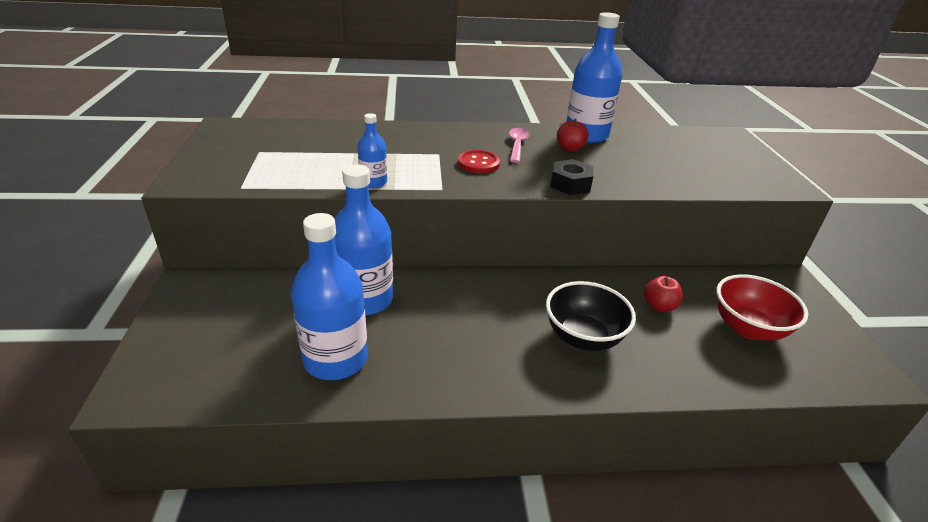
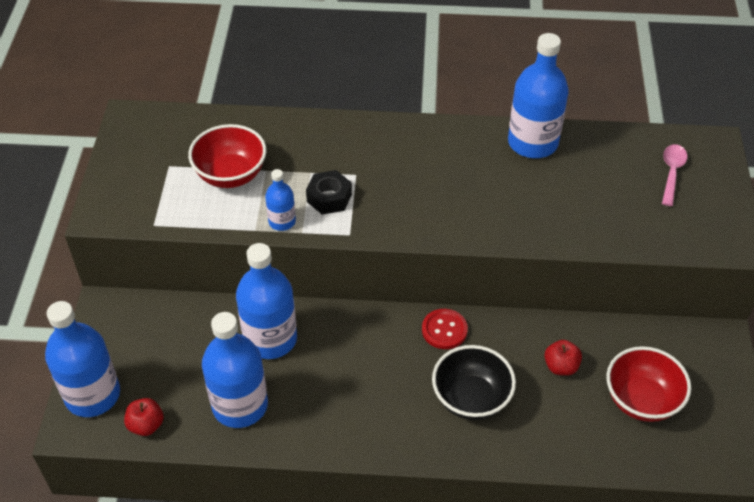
camera: 10 degrees right, 15 degrees up
(160, 360) = (92, 395): none -> blue bottle
(320, 156) = (231, 175): none -> red bowl
(478, 163) = (395, 193): red button -> red button (444, 330)
(517, 145) = (446, 161): pink spoon -> pink spoon (672, 173)
(570, 148) = (505, 168): red apple -> red apple (146, 425)
(570, 184) = (485, 232): black nut -> black nut (329, 198)

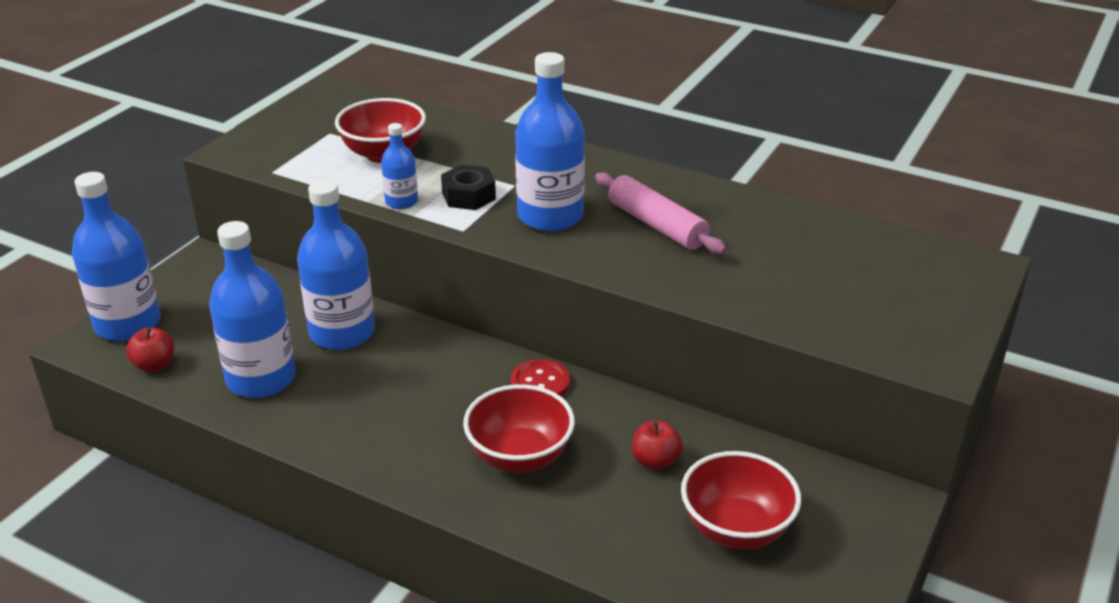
camera: 25 degrees right, 15 degrees down
(471, 399) = (520, 456): black bowl -> red bowl
(484, 180) = (656, 225): none -> pink rolling pin
(532, 142) = (743, 208): blue bottle -> blue bottle (550, 216)
(672, 173) = (902, 276): pink spoon -> none

